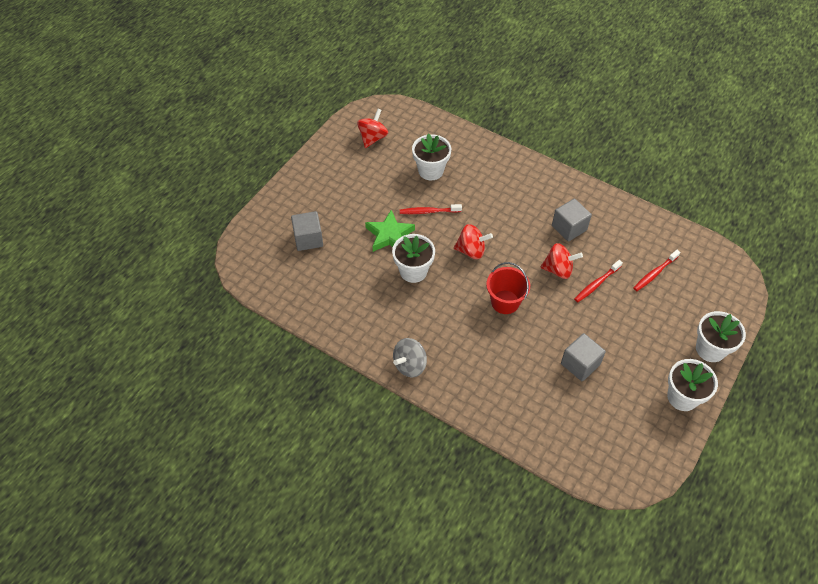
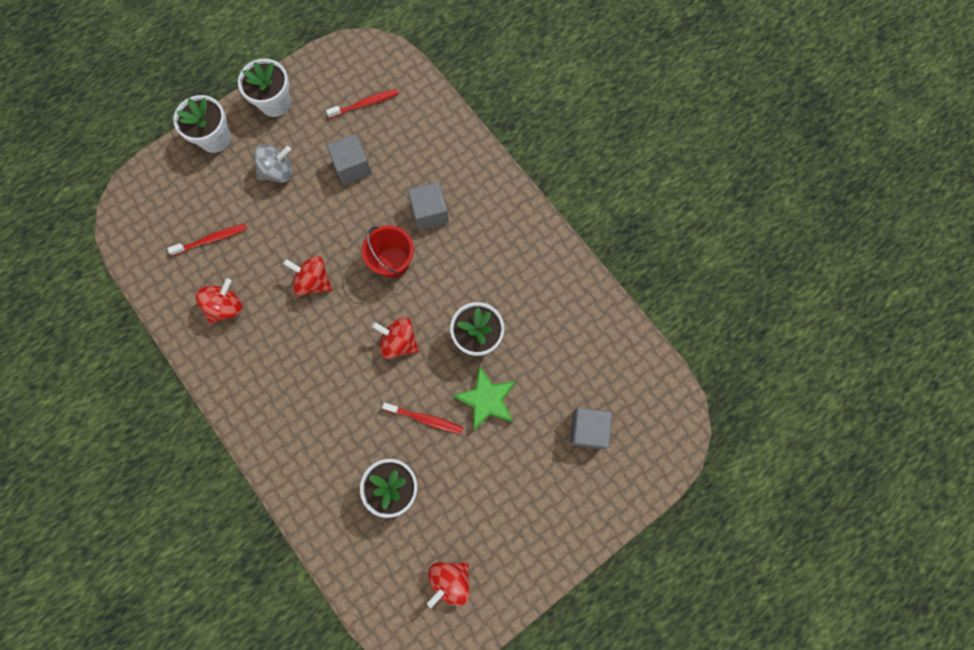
camera: 160 degrees left, 20 degrees up
(410, 365) = (524, 224): grey spinning top -> grey spinning top (278, 171)
(569, 228) = (269, 333): grey cube -> grey cube (429, 213)
(596, 284) = (282, 249): red toothbrush -> red toothbrush (365, 104)
(611, 234) = (226, 307): none -> red spinning top

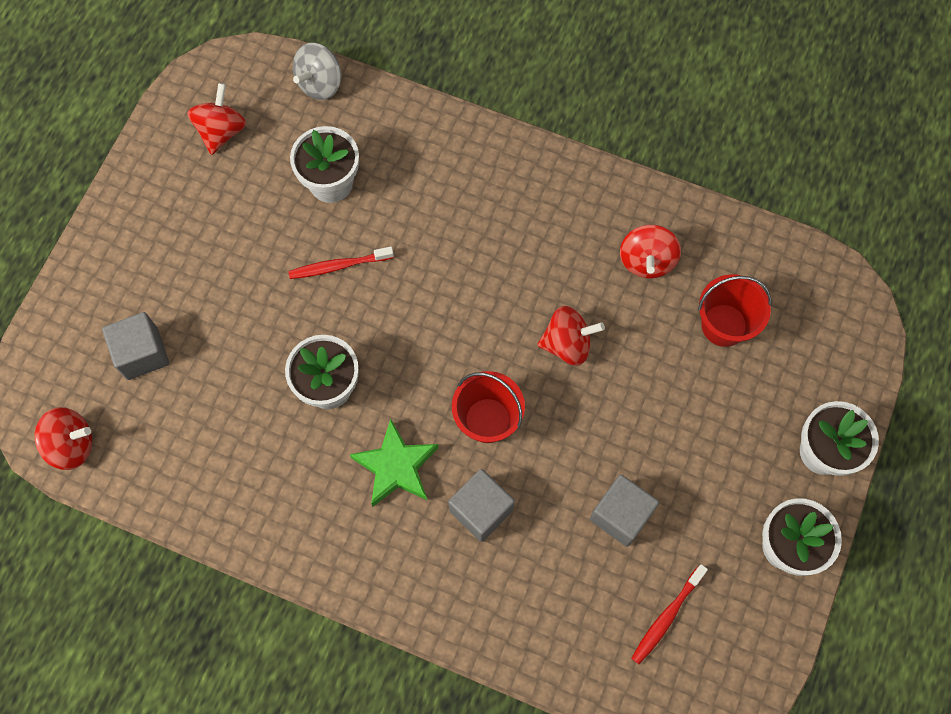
camera: 150 degrees right, 5 degrees down
(211, 239) = (724, 325): red toothbrush -> red bucket
(278, 171) = (710, 454): grey spinning top -> grey spinning top (320, 84)
(399, 342) = (420, 331): red spinning top -> red spinning top (72, 445)
(486, 400) = (279, 323): green star -> green star (396, 467)

